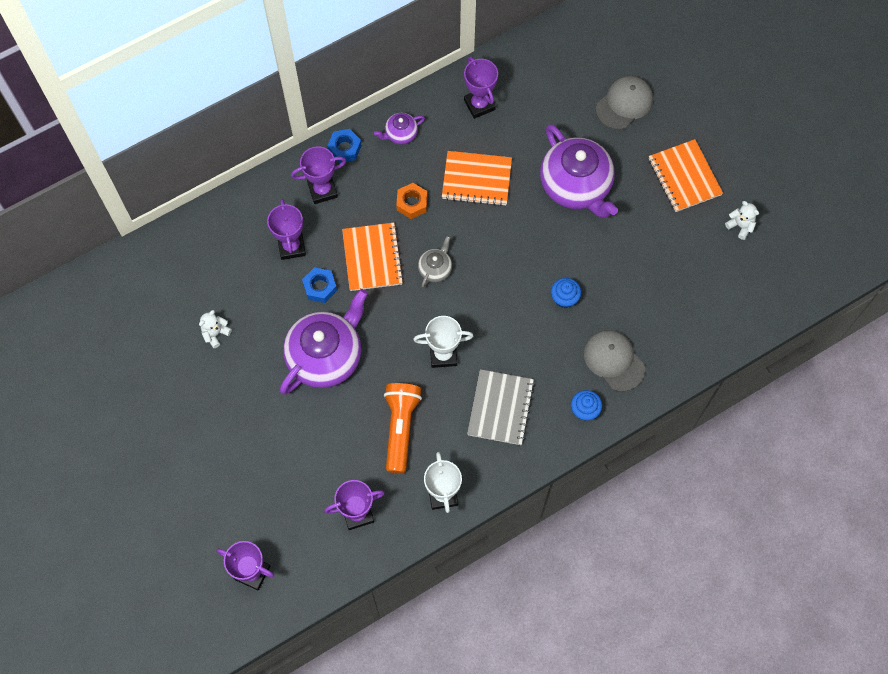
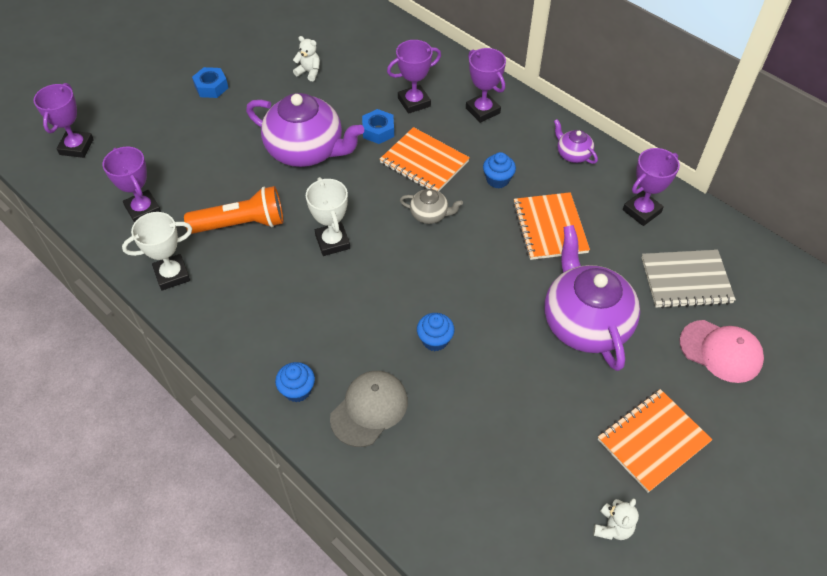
camera: 75 degrees right, 15 degrees down
(344, 148) = (535, 116): blue nut -> blue nut (211, 87)
(372, 258) = (424, 162): orange notebook -> orange notebook turned 60 degrees clockwise
(412, 203) = (497, 180): orange nut -> blue cupcake
(500, 408) = (282, 306): grey notebook -> grey notebook (686, 280)
(576, 186) = (585, 323): purple teapot -> purple teapot turned 120 degrees clockwise
(624, 103) = (721, 351): grey cap -> pink cap

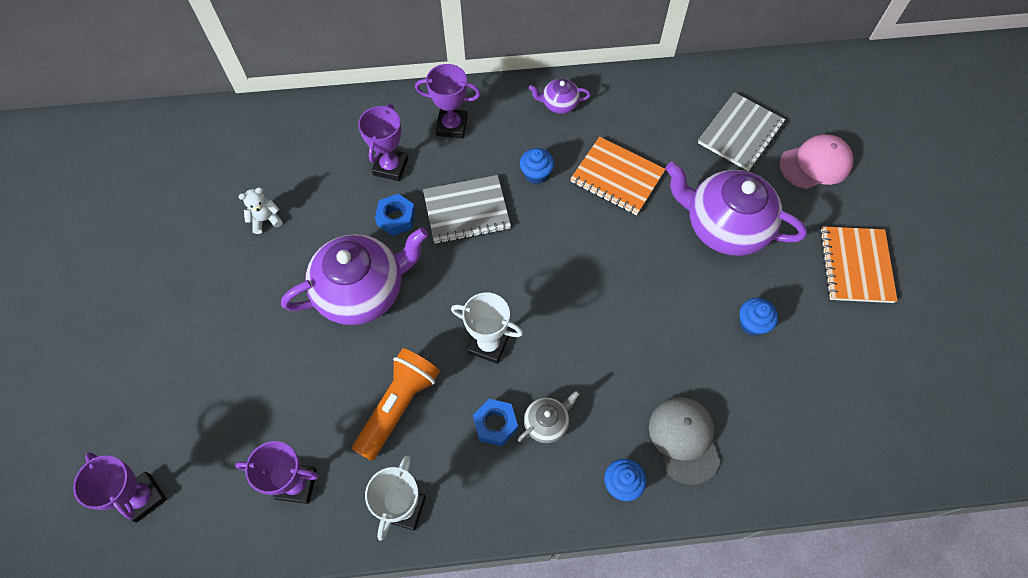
camera: 50 degrees left, 10 degrees up
(211, 87) = (194, 315): blue nut -> blue nut (495, 424)
(424, 162) = (466, 211): orange notebook -> grey notebook
(430, 214) = (527, 249): grey teapot -> grey teapot (547, 423)
(435, 340) = (656, 341): blue cupcake -> blue cupcake (752, 323)
(612, 527) = (905, 347): white teddy bear -> none
(641, 211) = (655, 107): purple trophy -> none

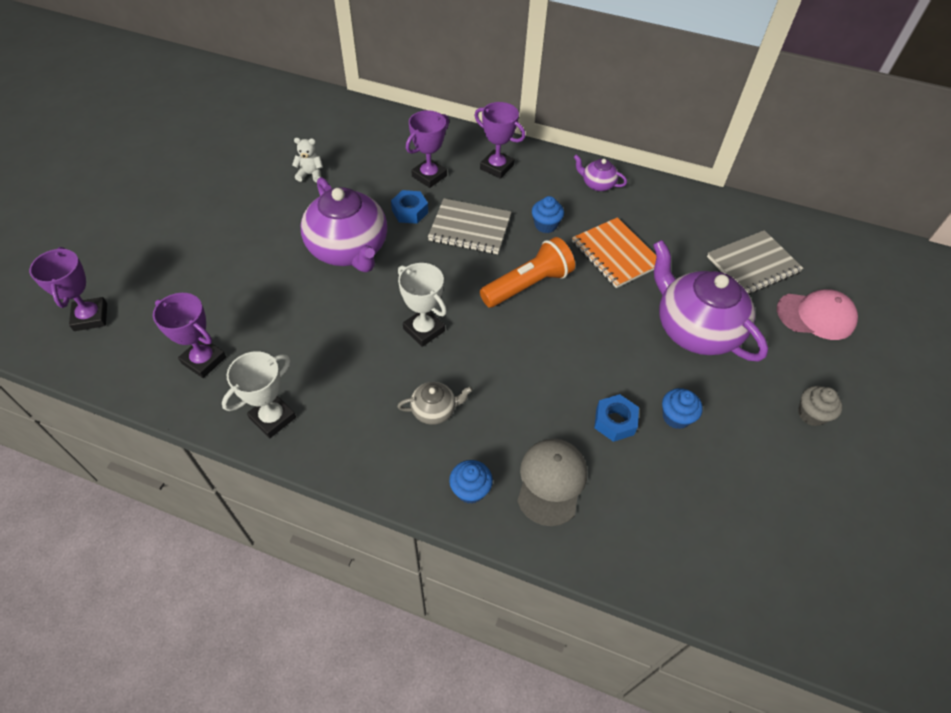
camera: 25 degrees right, 10 degrees down
(362, 291) = (349, 249): purple teapot -> purple teapot turned 60 degrees clockwise
(398, 406) = (320, 341): orange flashlight -> orange flashlight (528, 285)
(495, 424) = (390, 391): blue nut -> blue nut (614, 421)
(855, 266) = (811, 414): orange notebook -> grey cupcake

